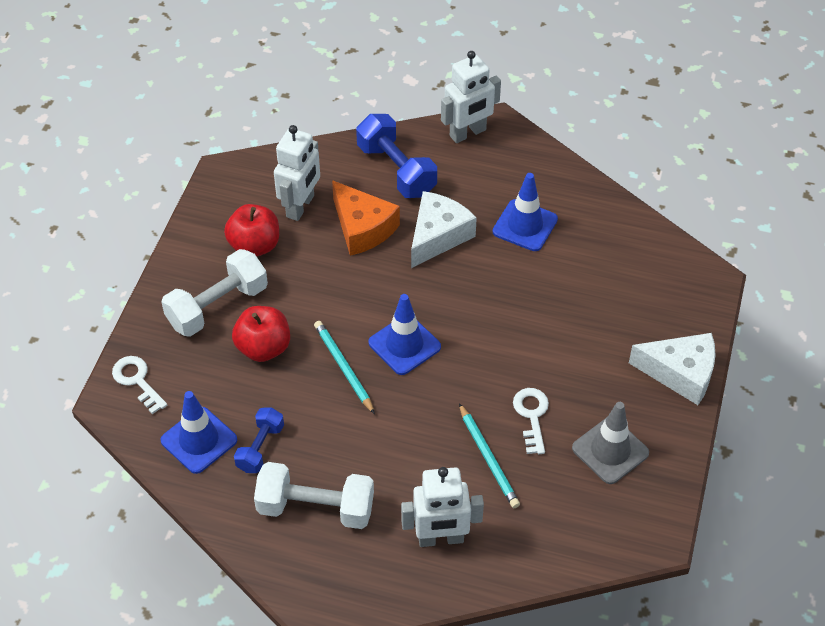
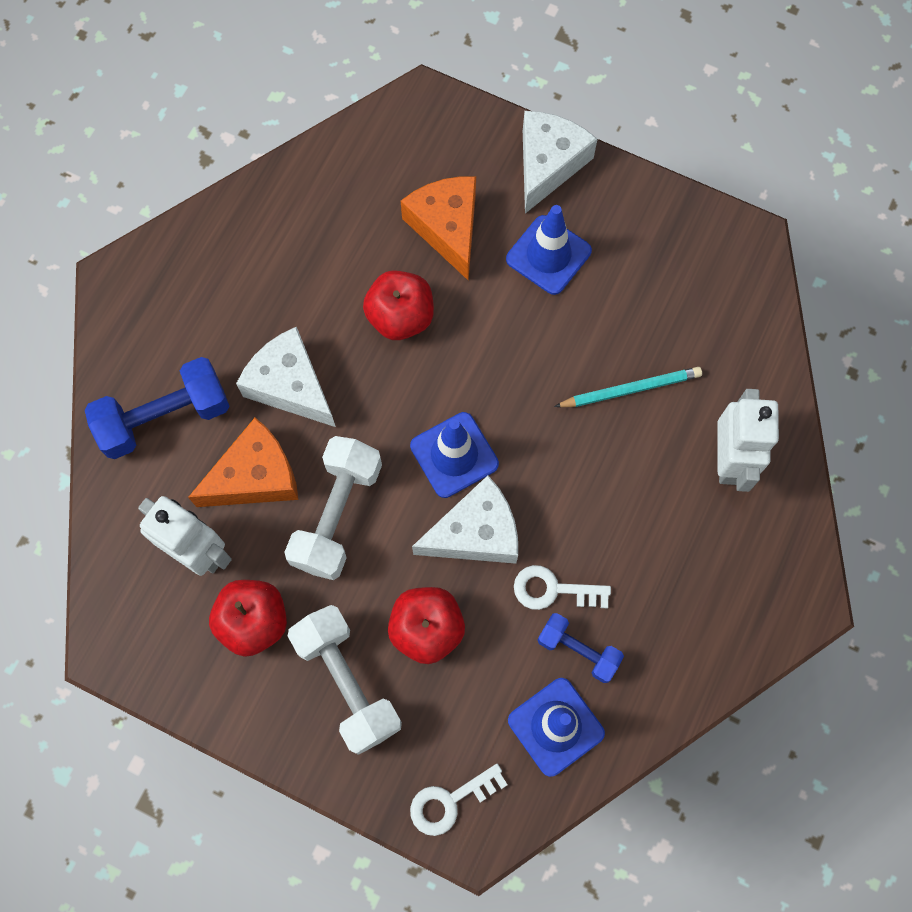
camera: 80 degrees left, 20 degrees up
(315, 508) = (672, 594): white dumbbell -> white dumbbell (337, 515)
(344, 368) = (475, 533): turquoise pencil -> white cheese
(468, 133) = (123, 316): white robot -> none
(511, 294) = (400, 317): none -> red apple
(525, 225) = (297, 280): blue traffic cone -> blue traffic cone (548, 255)
(532, 416) = (580, 331): white key -> white key (553, 590)
(598, 312) = (447, 228): none -> orange cheese
(610, 450) = (639, 260): grey traffic cone -> none

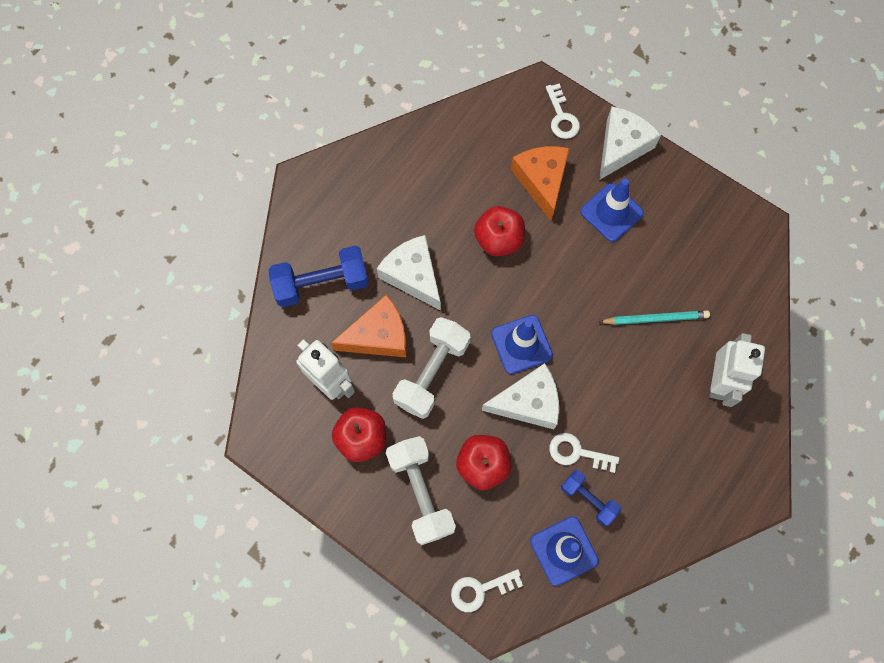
camera: 10 degrees right, 0 degrees up
(460, 136) = (561, 117): none -> white key

